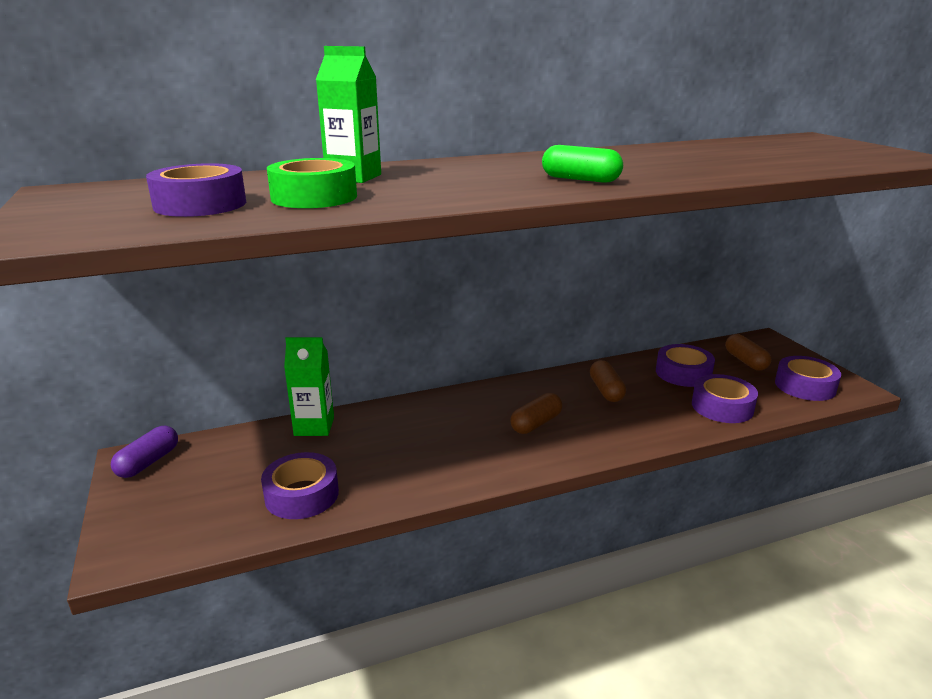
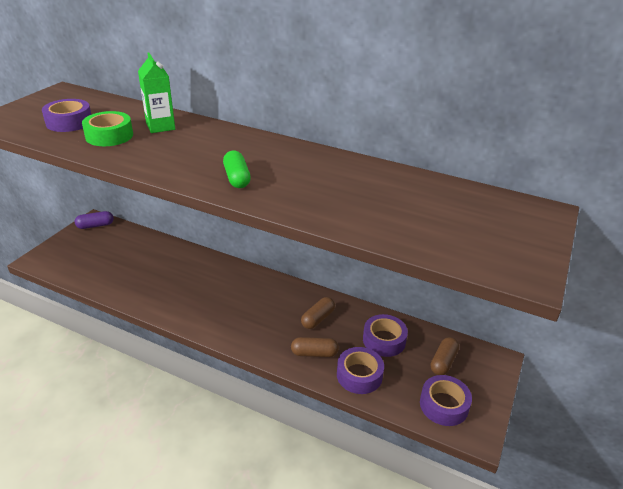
camera: 45 degrees right, 10 degrees up
(302, 495) = (112, 276): purple tape -> none
(314, 426) = (166, 247): green carton -> none
(536, 423) = (248, 311): brown capsule -> brown capsule (314, 353)

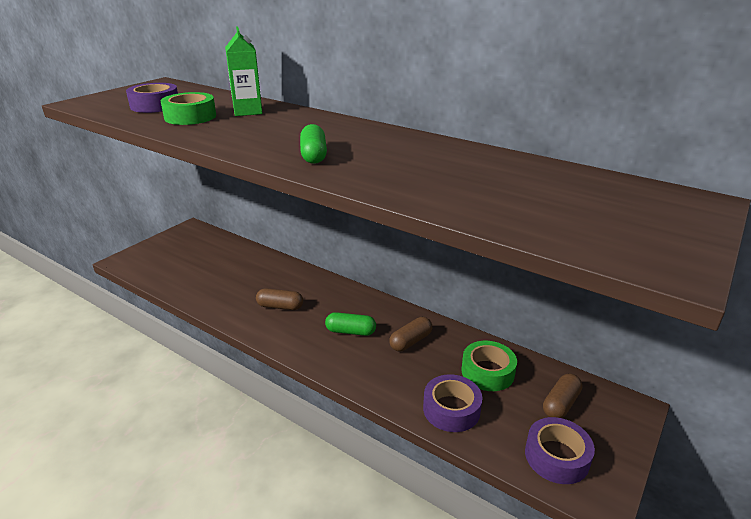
camera: 10 degrees right, 5 degrees down
(95, 225) = (190, 232): purple capsule -> none
(265, 314) = (350, 331): none -> green capsule
(314, 353) = (400, 379): brown capsule -> brown capsule (280, 306)
(384, 340) = (487, 372): purple tape -> green tape

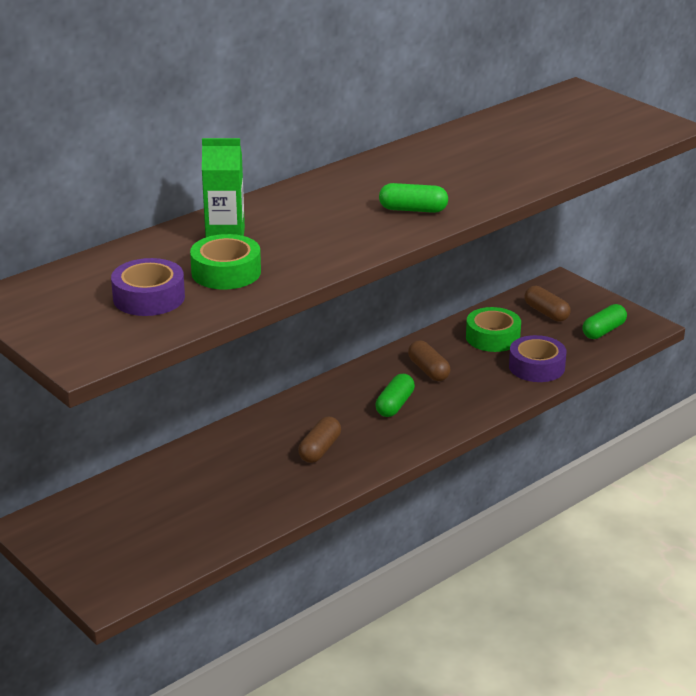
camera: 75 degrees left, 0 degrees up
(556, 457) = (603, 331): purple tape -> green capsule

